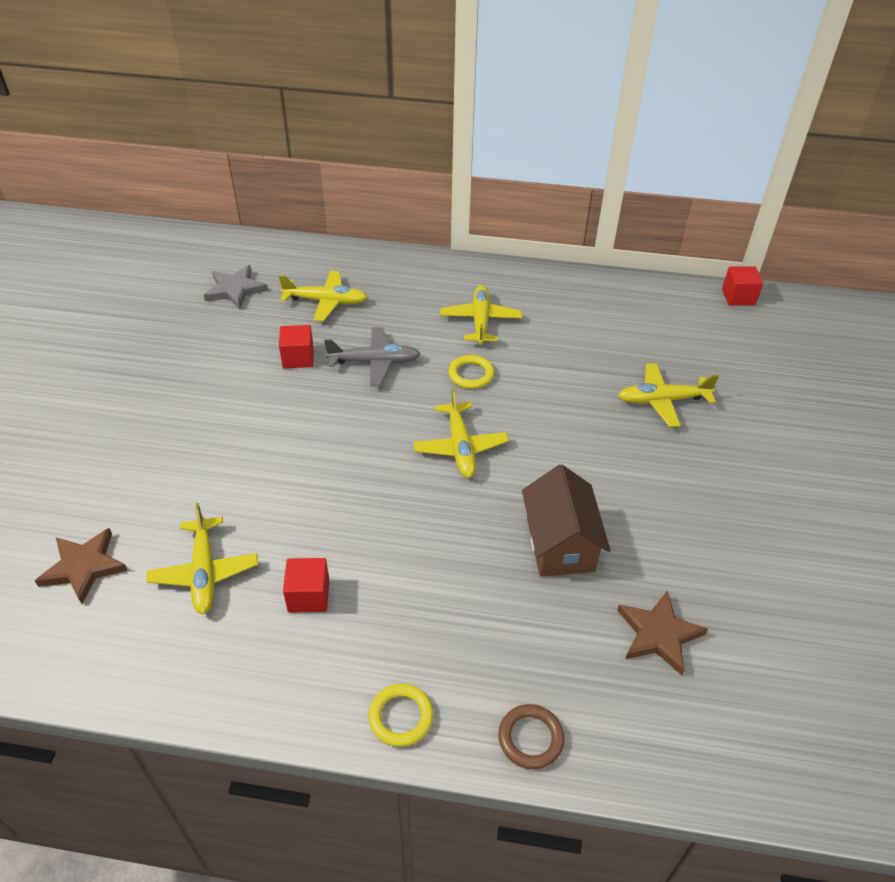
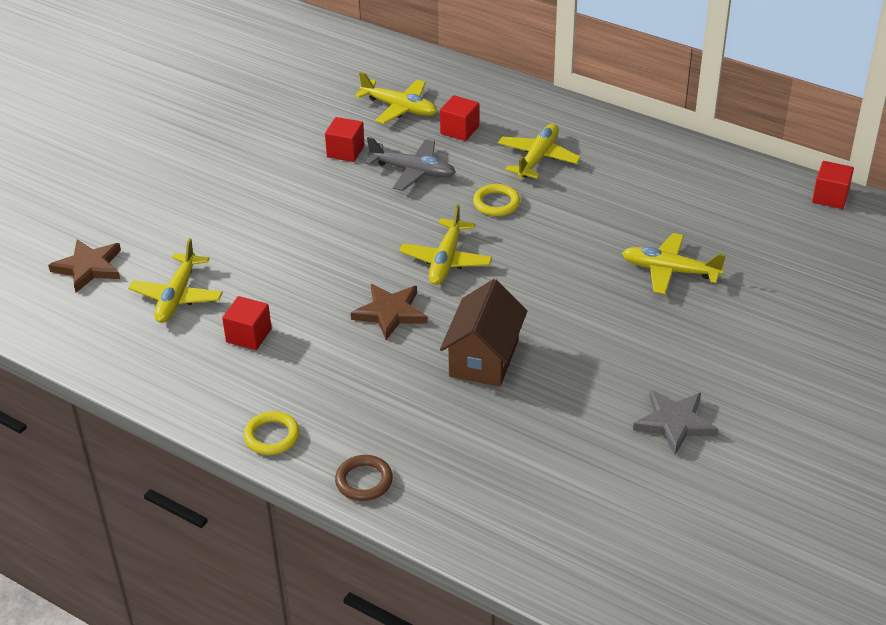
camera: 25 degrees right, 5 degrees down
(235, 290) = (322, 79): grey star -> grey star (674, 423)
(394, 310) = (459, 130): none -> red cube
(658, 634) = (523, 446): brown star -> brown star (390, 313)

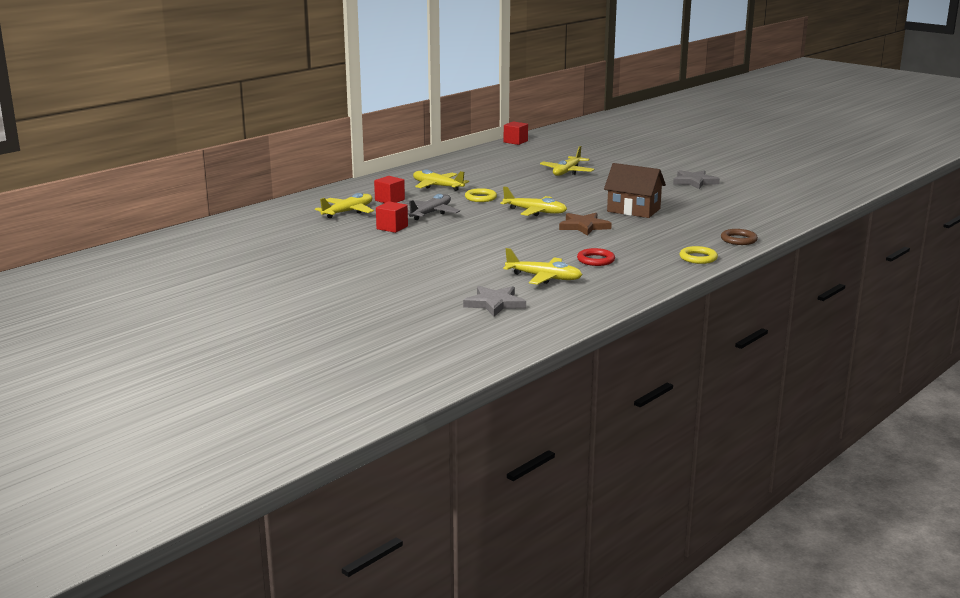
camera: 80 degrees left, 20 degrees down
(89, 267) = (495, 304): brown star -> grey star
(249, 335) = (595, 260): red cube -> red ring

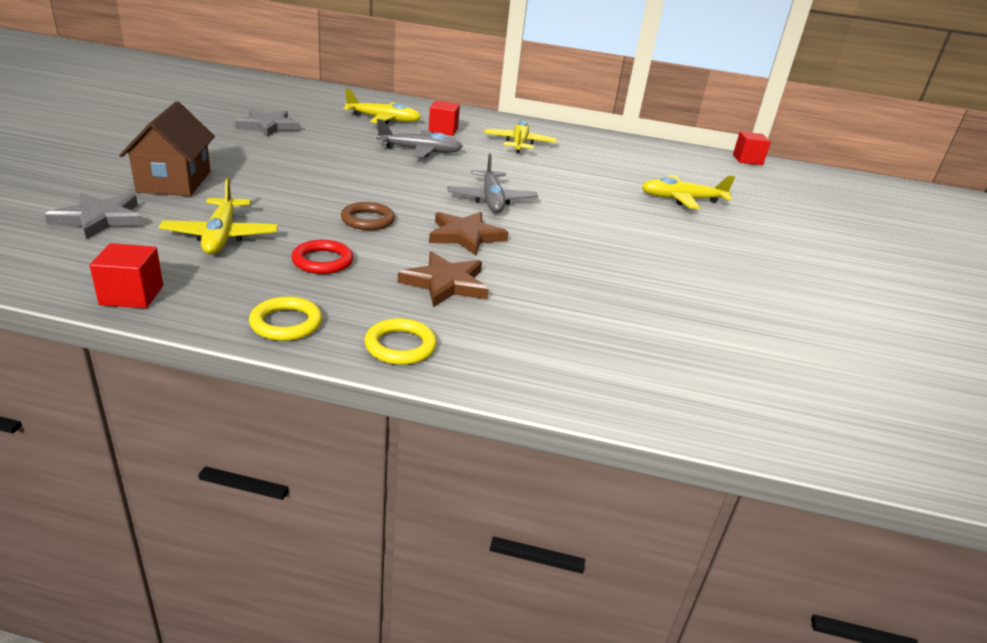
camera: 55 degrees right, 10 degrees up
(392, 228) = (351, 141): red cube -> red cube (132, 295)
(480, 198) = (507, 167): yellow ring -> yellow ring (286, 323)
(535, 212) = (491, 200): yellow plane -> grey plane
(633, 210) = (582, 261): brown house -> brown house (174, 181)
(640, 240) = (445, 283): none -> brown star
(694, 182) = (793, 294): grey star -> grey star (268, 126)
(738, 240) = (541, 376): brown ring -> brown ring (367, 220)

